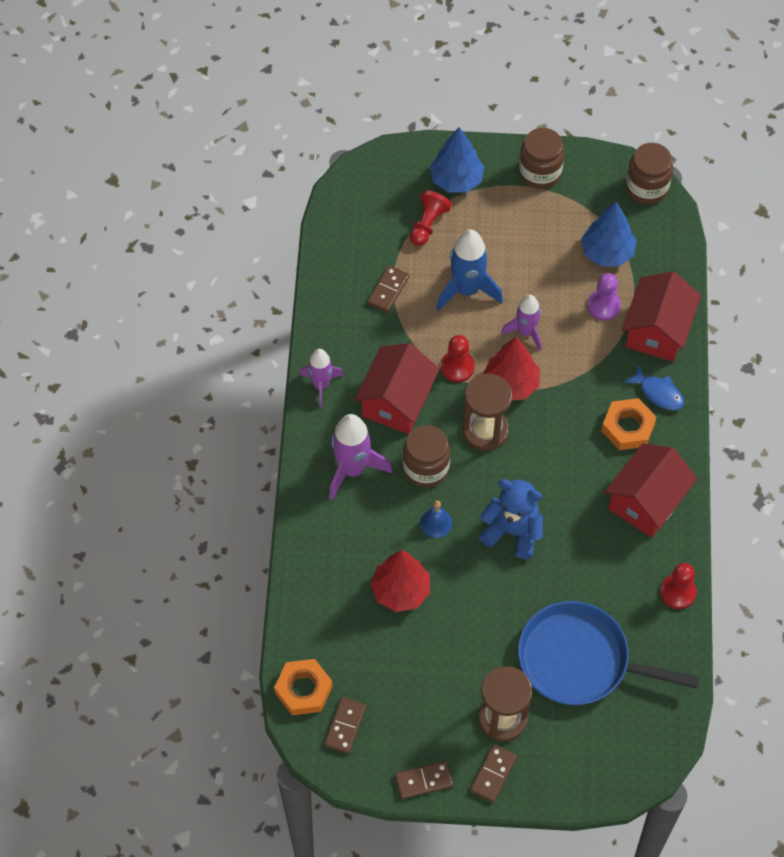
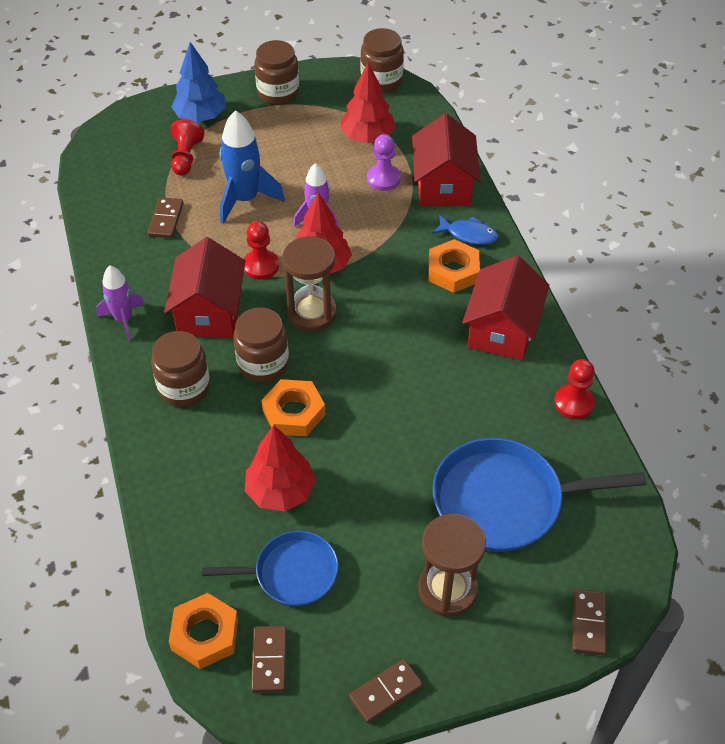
camera: 20 degrees left, 10 degrees down
(352, 469) = (184, 387): purple rocket -> brown jar
(386, 663) = (292, 573): none -> blue pan
(436, 523) = (294, 412): blue bell -> orange nut
(493, 774) = (463, 656): brown domino -> brown domino (589, 623)
(512, 531) = (378, 397): blue teddy bear -> none
(607, 252) = (367, 137): blue tree -> red tree

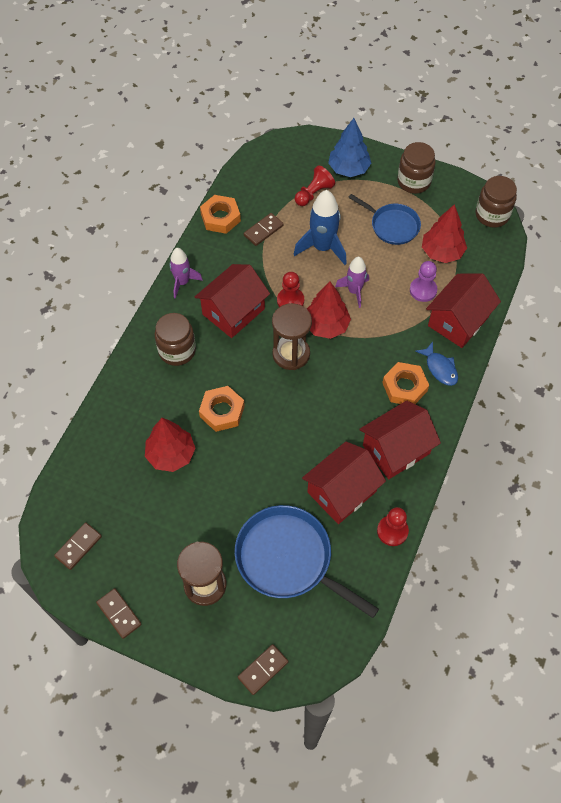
camera: 40 degrees right, 10 degrees up
(205, 634) = (60, 506): orange nut -> orange nut (220, 217)
(263, 364) = (233, 367): brown jar -> none
(292, 573) = (133, 507): blue pan -> blue pan (392, 226)
(386, 692) = (119, 614): brown domino -> brown domino turned 45 degrees clockwise
(491, 402) = (341, 491): none -> red house

